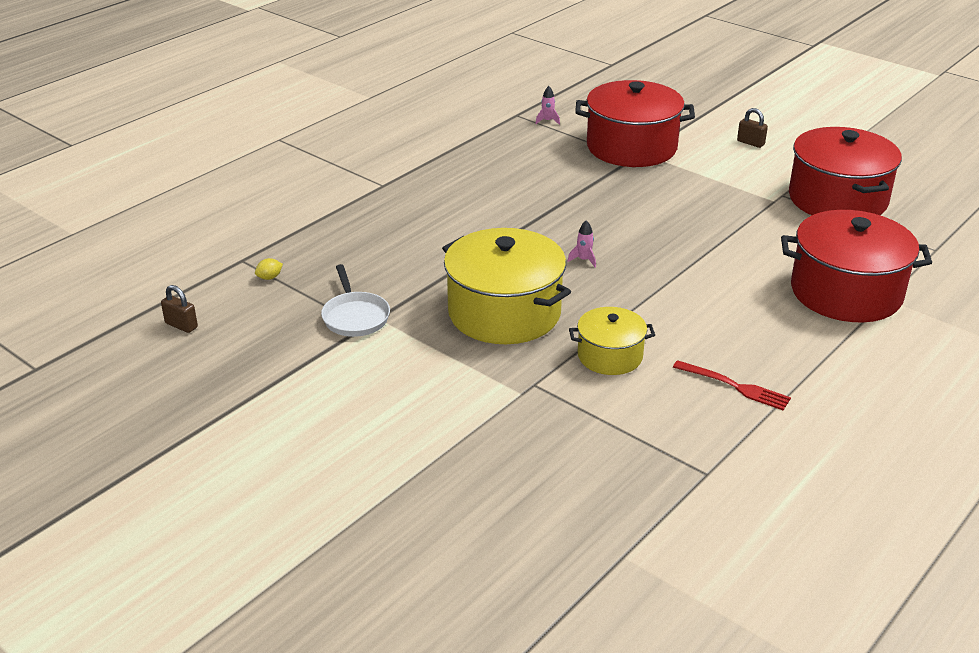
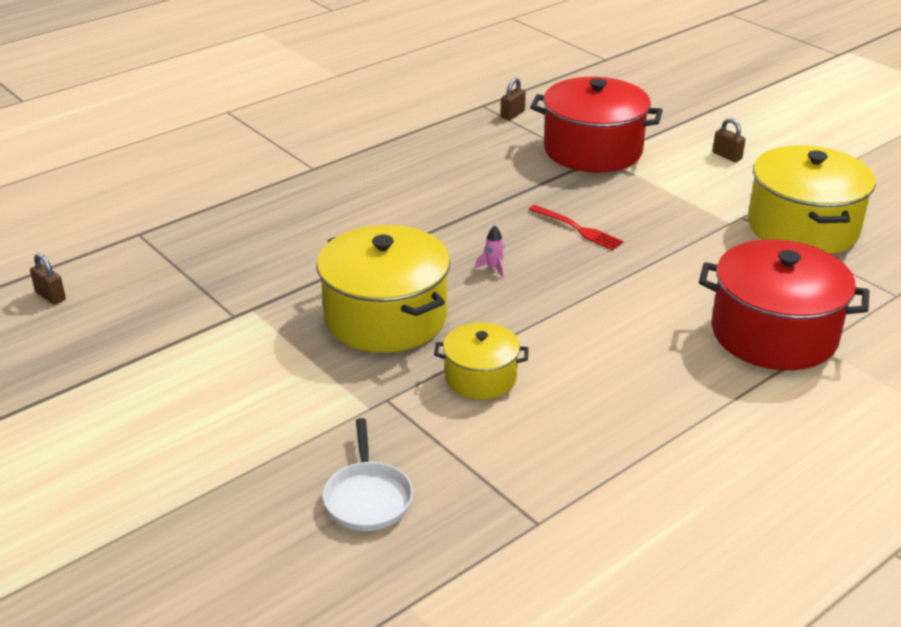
camera: 10 degrees right, 0 degrees up
(269, 277) = (158, 255): yellow lemon -> none
(355, 316) = (228, 305): white pan -> white pan (368, 497)
(547, 121) = (512, 114): pink rocket -> brown padlock
(736, 386) = (607, 427): red fork -> red fork (578, 229)
(837, 199) = (803, 227): red pot -> yellow pot

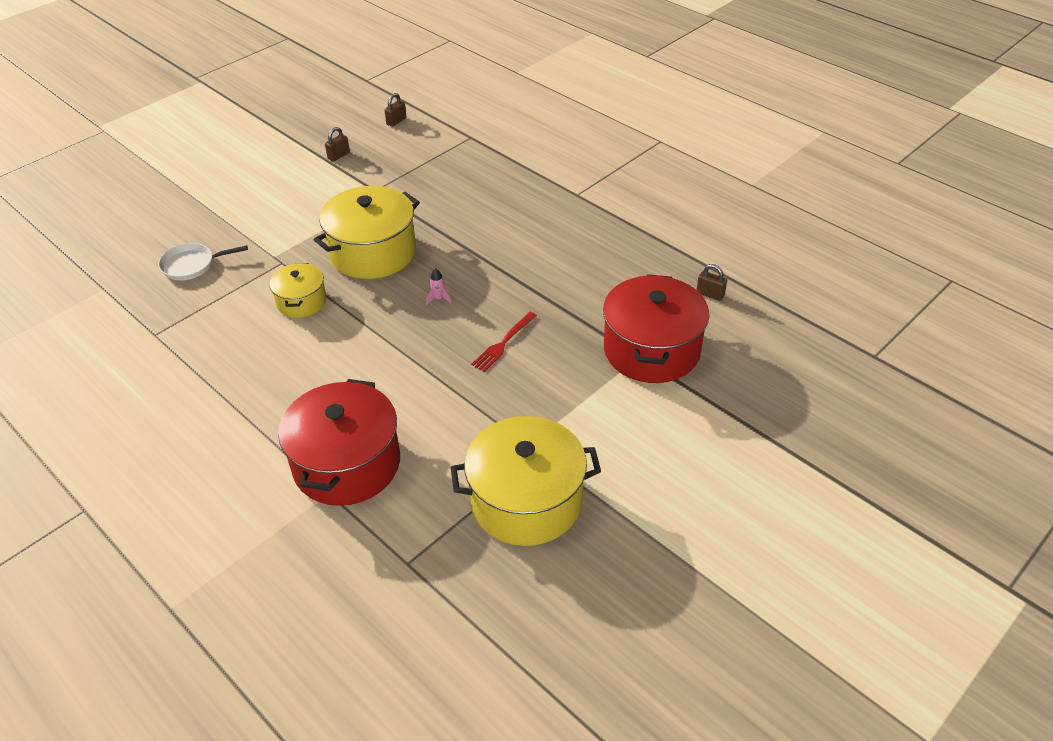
camera: 85 degrees right, 10 degrees up
(727, 156) = (666, 450): brown padlock -> brown padlock (338, 156)

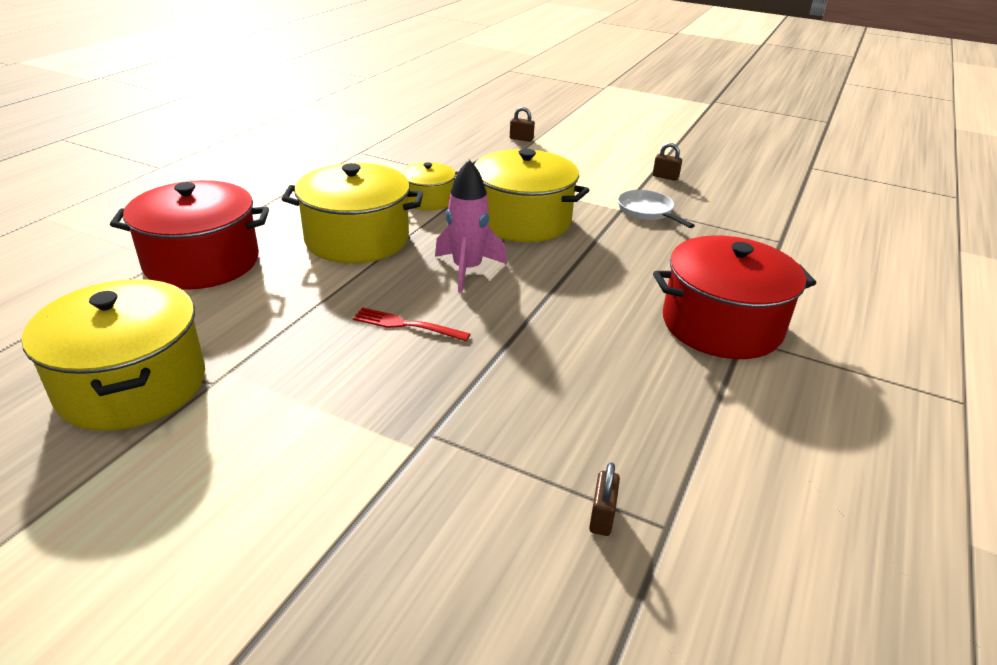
camera: 70 degrees right, 10 degrees down
(192, 265) = (454, 148): white pan -> white pan (647, 211)
(355, 356) = (357, 239): none -> yellow pot
(396, 121) = (758, 194): brown padlock -> brown padlock (521, 139)
(438, 299) = (467, 270): pink rocket -> pink rocket, size x2.43
(651, 350) = (435, 460): red pot -> red pot (721, 325)

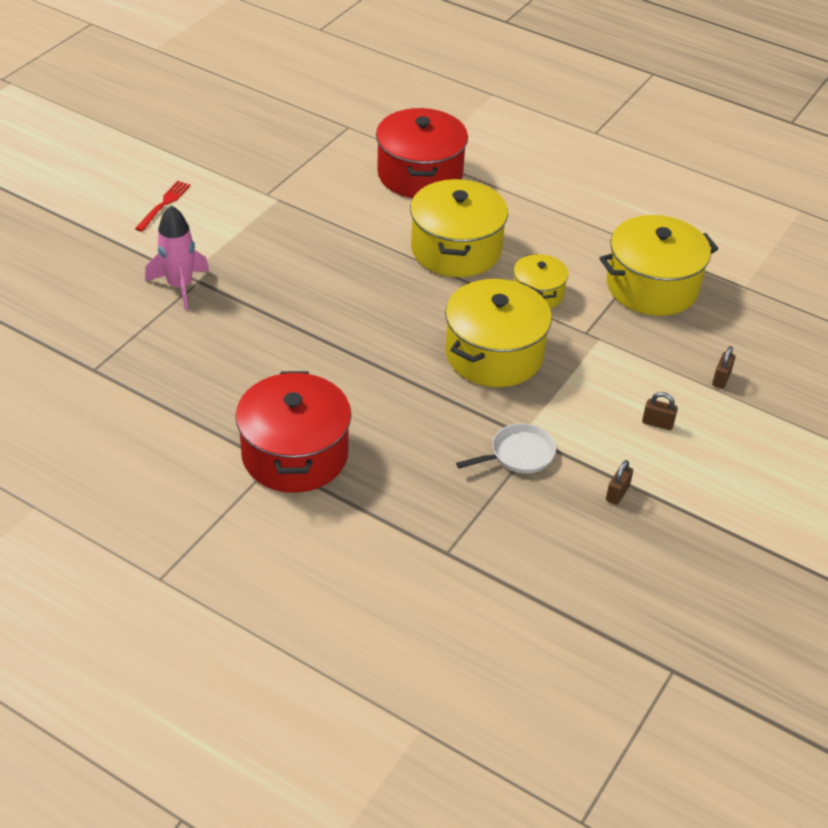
camera: 95 degrees right, 10 degrees up
(132, 385) = (272, 165): yellow pot -> yellow pot (652, 286)
(405, 325) = (320, 274): red fork -> red fork (164, 204)
(467, 270) = (399, 310): pink rocket -> pink rocket (180, 286)
(602, 516) = (111, 344): brown padlock -> brown padlock (657, 423)

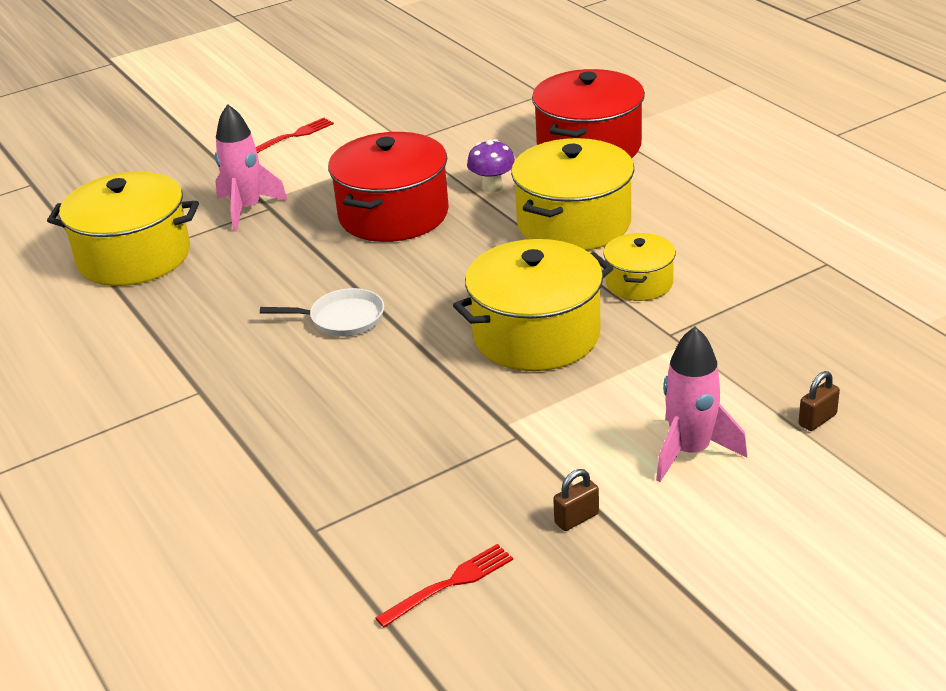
camera: 30 degrees right, 10 degrees down
(295, 454) = (229, 388): red pot -> red pot (393, 214)
(370, 226) = (492, 187): none -> purple mushroom
(518, 454) = (483, 446): white pan -> white pan (342, 319)
(568, 564) = (450, 583): none -> red fork
(652, 286) = (795, 301): yellow pot -> yellow pot (134, 257)
(657, 423) = (690, 451): brown padlock -> pink rocket

